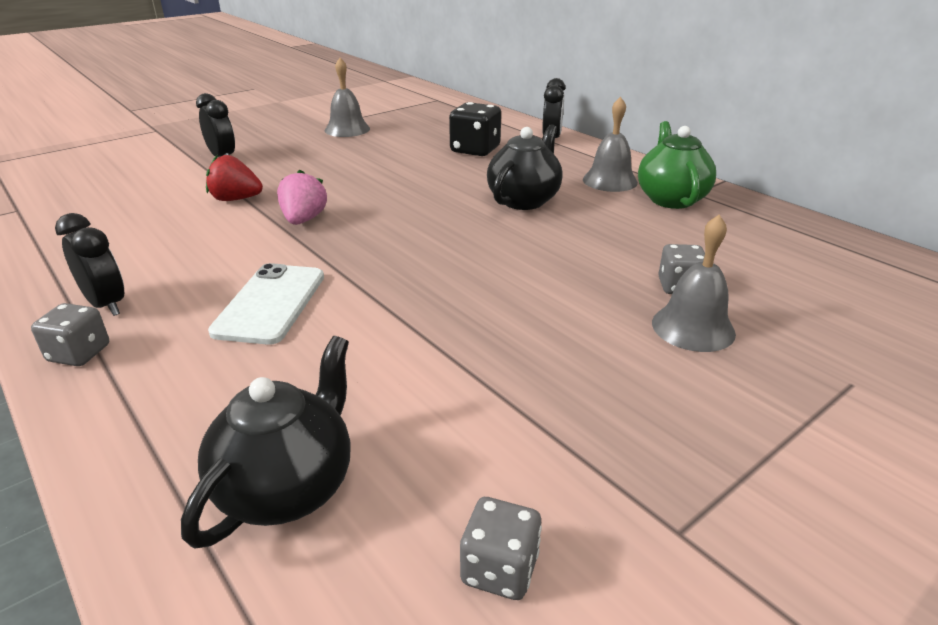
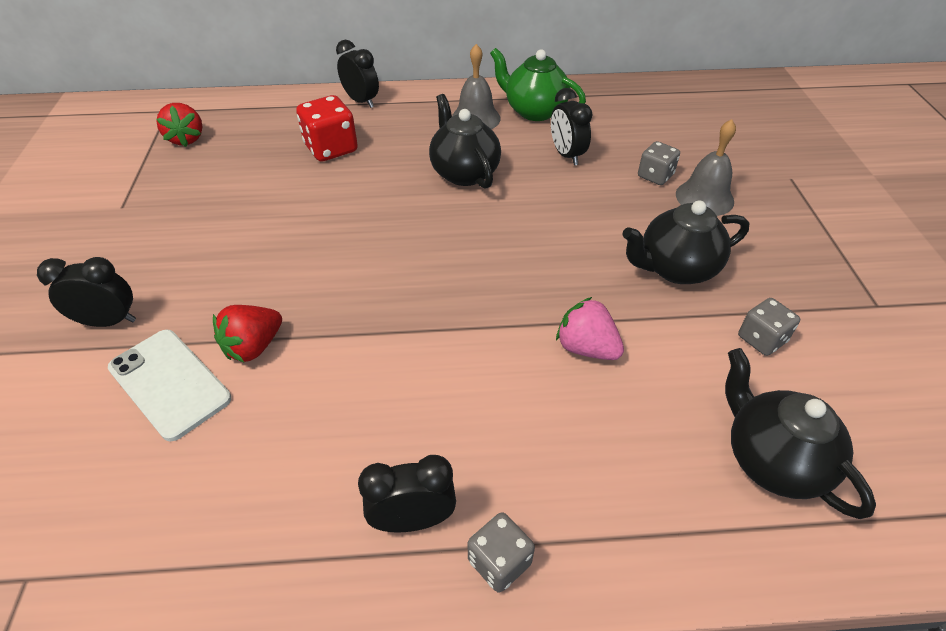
camera: 55 degrees left, 15 degrees up
(270, 303) = (512, 390): white phone -> white phone (169, 383)
(303, 220) = (363, 313): pink strawberry -> pink strawberry (586, 348)
(347, 129) = (162, 199): grey bell -> none
(416, 113) = (186, 139): none -> red strawberry
(475, 150) = (331, 148): black dice -> red dice
(499, 569) = (881, 387): grey dice -> grey dice (761, 339)
(536, 341) = (675, 268): none -> black teapot
(629, 233) = (566, 155): none -> black clock

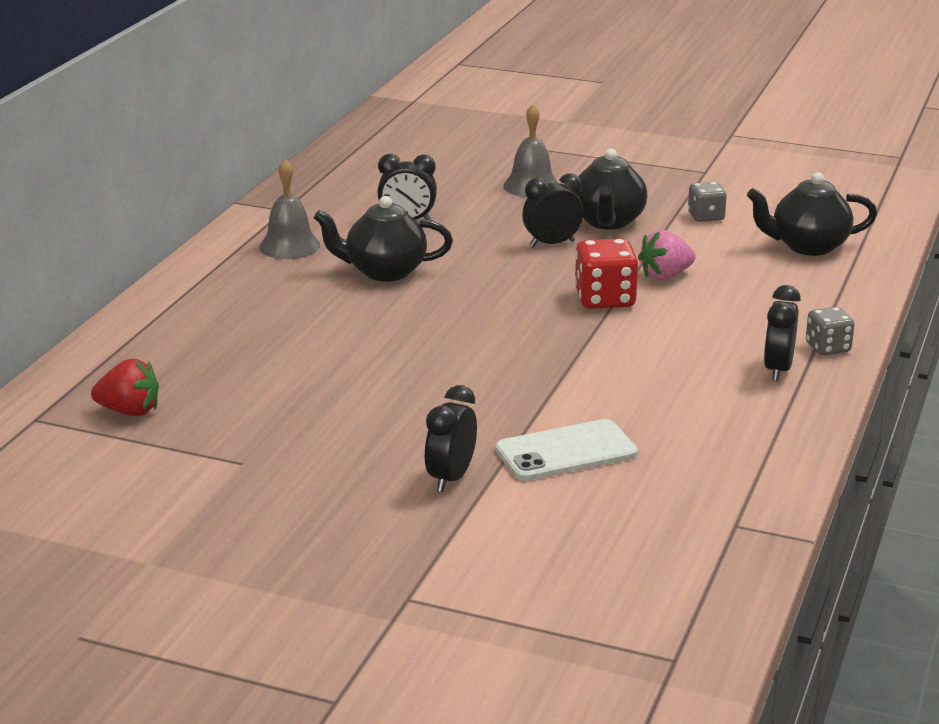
camera: 65 degrees left, 20 degrees down
(253, 347) = (551, 408): red strawberry -> none
(331, 148) = (259, 329): red dice -> red dice (605, 299)
(361, 101) = (174, 297): black clock -> black clock (552, 244)
(534, 111) = (311, 216): green teapot -> none
(655, 176) = (481, 195): grey dice -> none

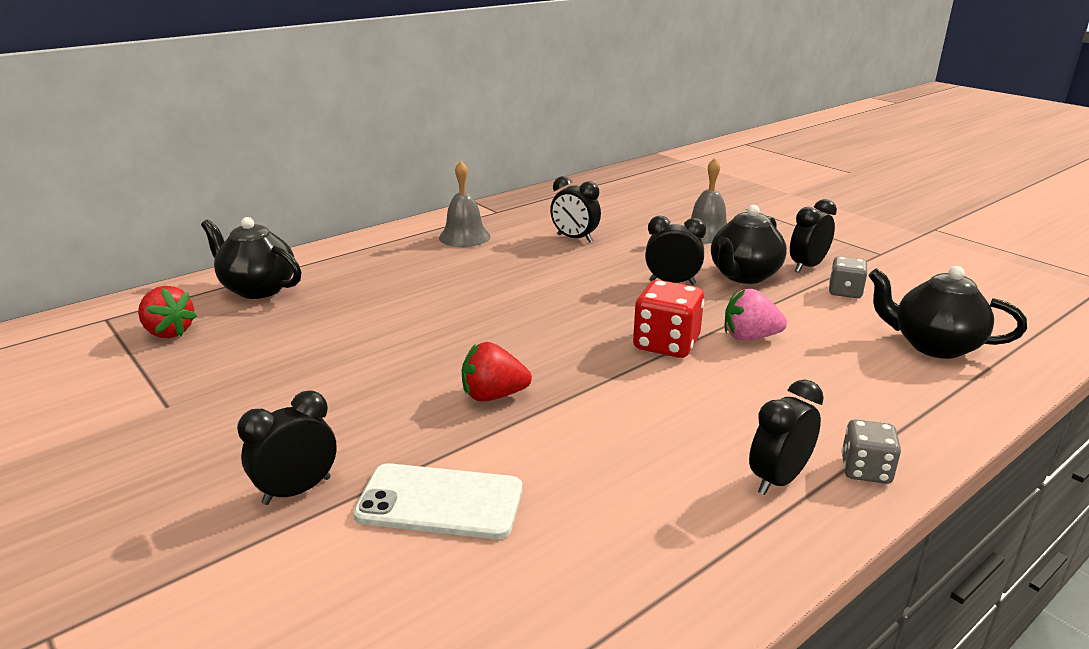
camera: 30 degrees right, 0 degrees up
(384, 272) = (506, 272): black teapot -> black teapot (258, 289)
(513, 376) = (493, 396): none -> red strawberry
(654, 199) = (807, 266): none -> black clock

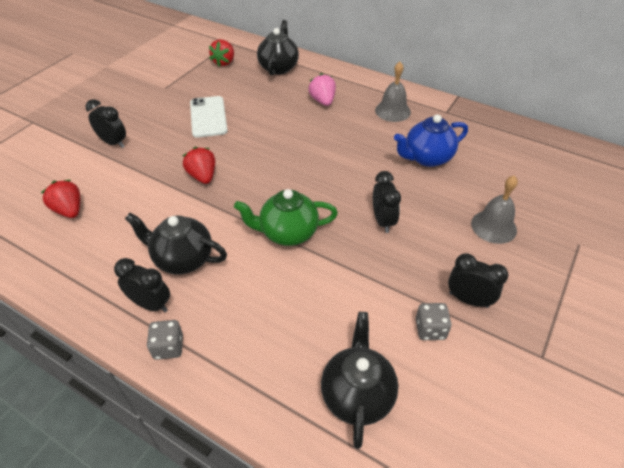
camera: 70 degrees right, 20 degrees up
(440, 502) = (112, 184): white phone -> white phone (208, 117)
(486, 570) = (69, 210): none -> red strawberry
(574, 238) = (427, 158): black clock -> blue teapot
(666, 344) = (288, 233): red dice -> green teapot
(744, 276) = (421, 260): black teapot -> black teapot (183, 259)
(749, 337) = (317, 274): pink strawberry -> pink strawberry (323, 101)

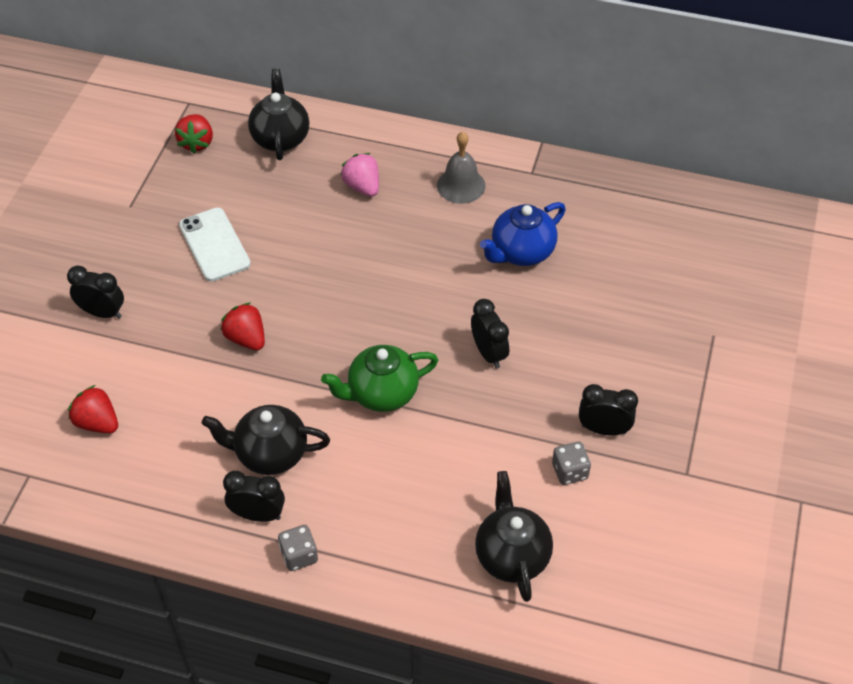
camera: 15 degrees left, 5 degrees up
(493, 226) = (617, 333): grey bell -> none

